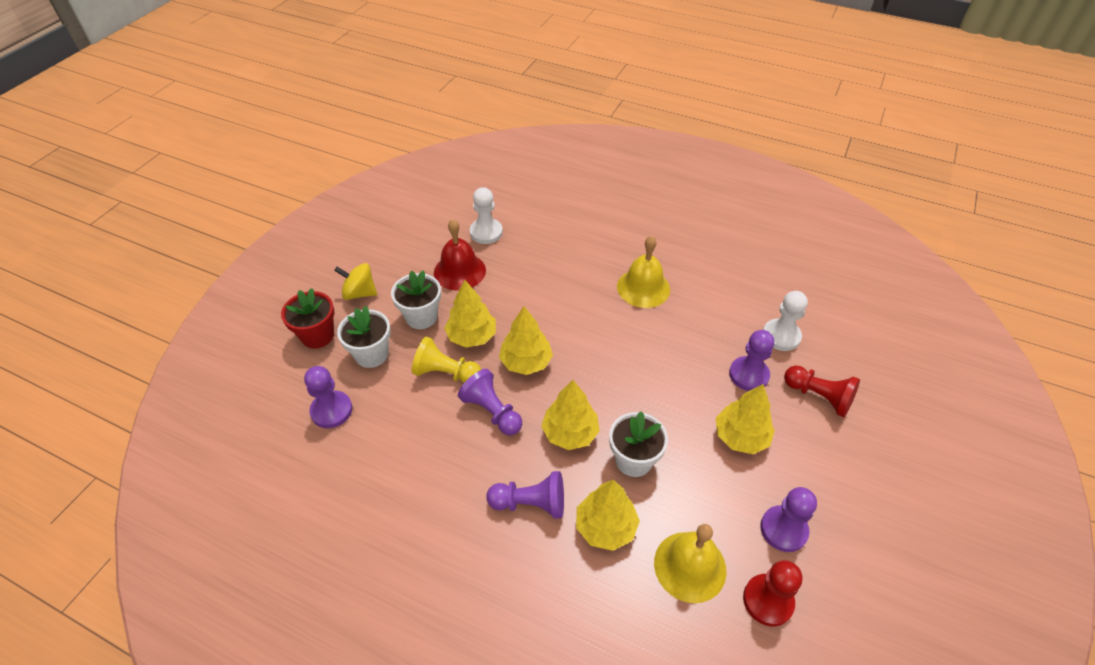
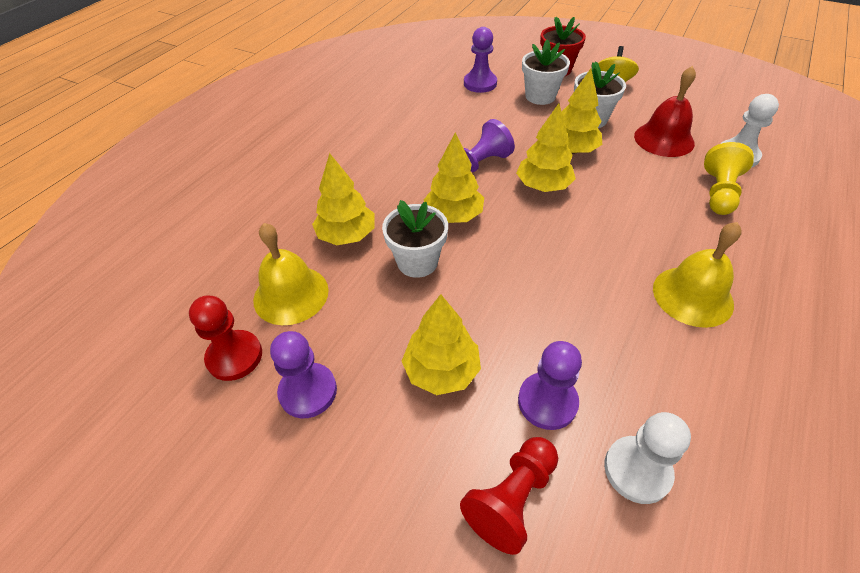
camera: 95 degrees right, 0 degrees up
(446, 373) = (523, 136): yellow pawn -> yellow pawn (719, 192)
(530, 503) = (380, 188): purple pawn -> none

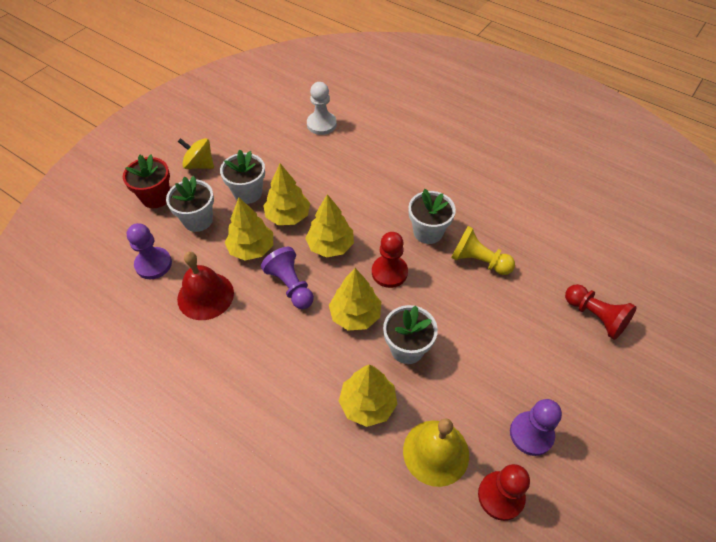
camera: 85 degrees left, 5 degrees up
(442, 370) = (511, 342): yellow tree -> yellow tree (251, 248)
(521, 238) = (389, 272): none -> red pawn
(547, 402) = (533, 286): purple pawn -> none
(602, 271) = (428, 232): none -> white flower pot
(637, 470) = (572, 255): white pawn -> none
(664, 139) = (290, 156): red bell -> red bell (205, 295)
(692, 296) = (453, 192): yellow bell -> none
(719, 192) = (359, 147): yellow pawn -> yellow pawn (478, 261)

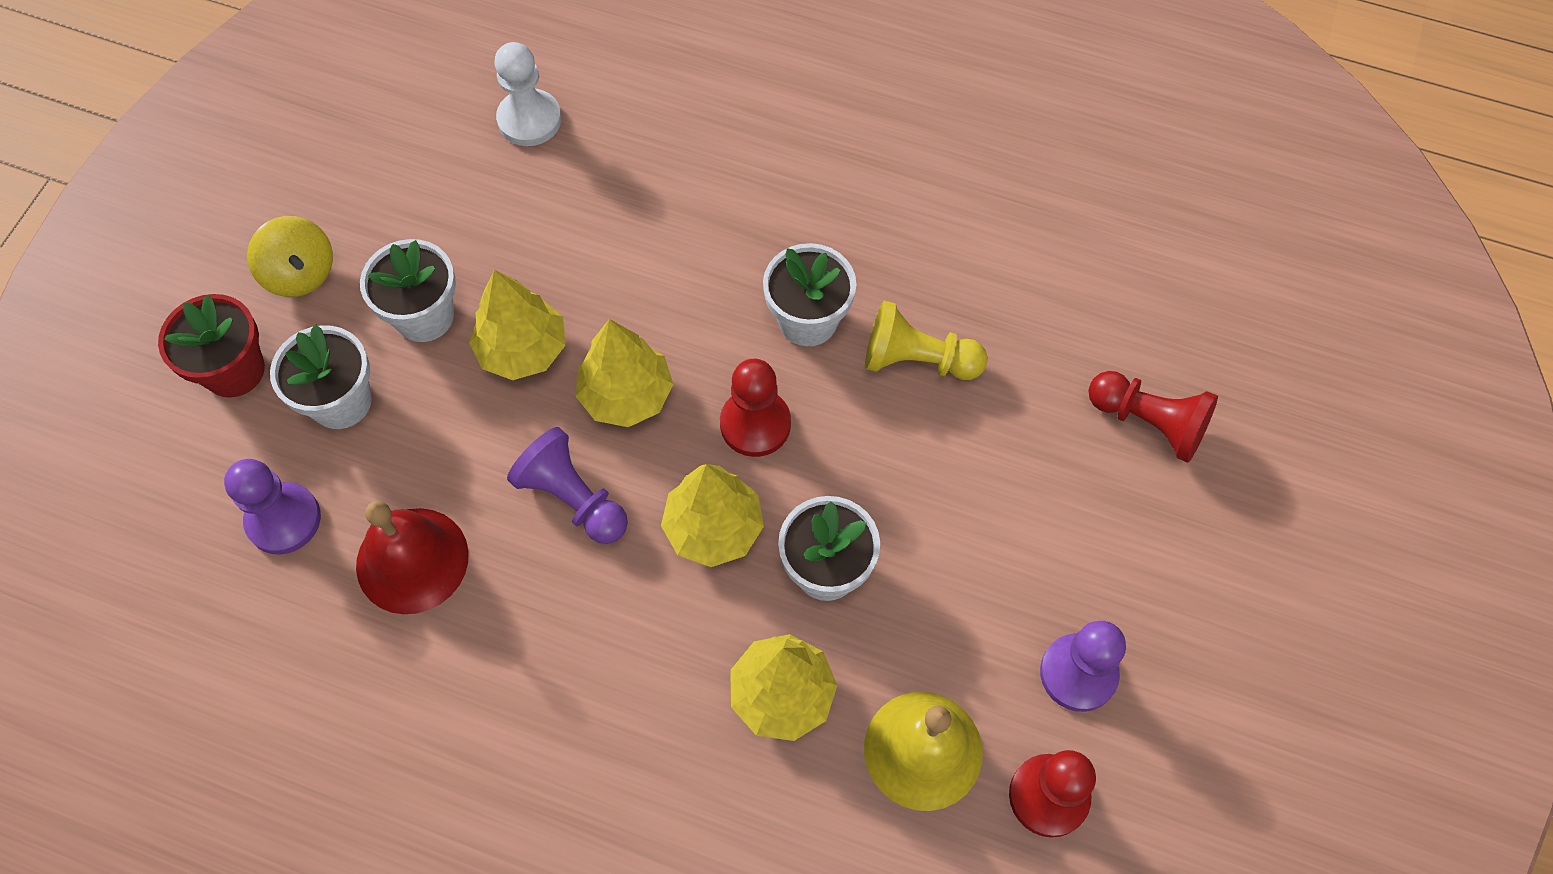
camera: 15 degrees left, 10 degrees up
(199, 164) = (300, 273): yellow spinning top -> yellow spinning top turned 135 degrees counterclockwise
(251, 248) = (471, 438): yellow tree -> none

